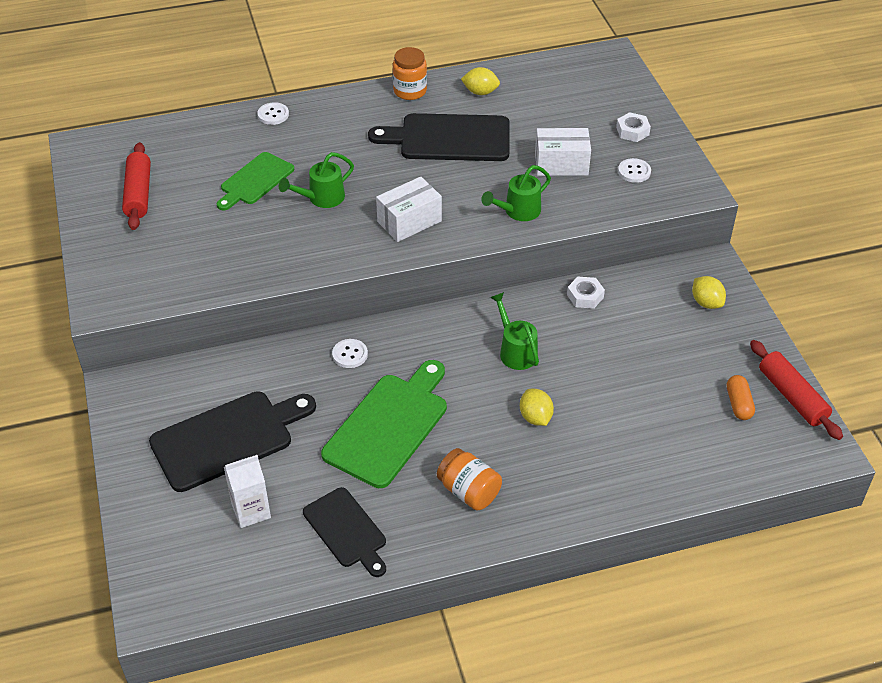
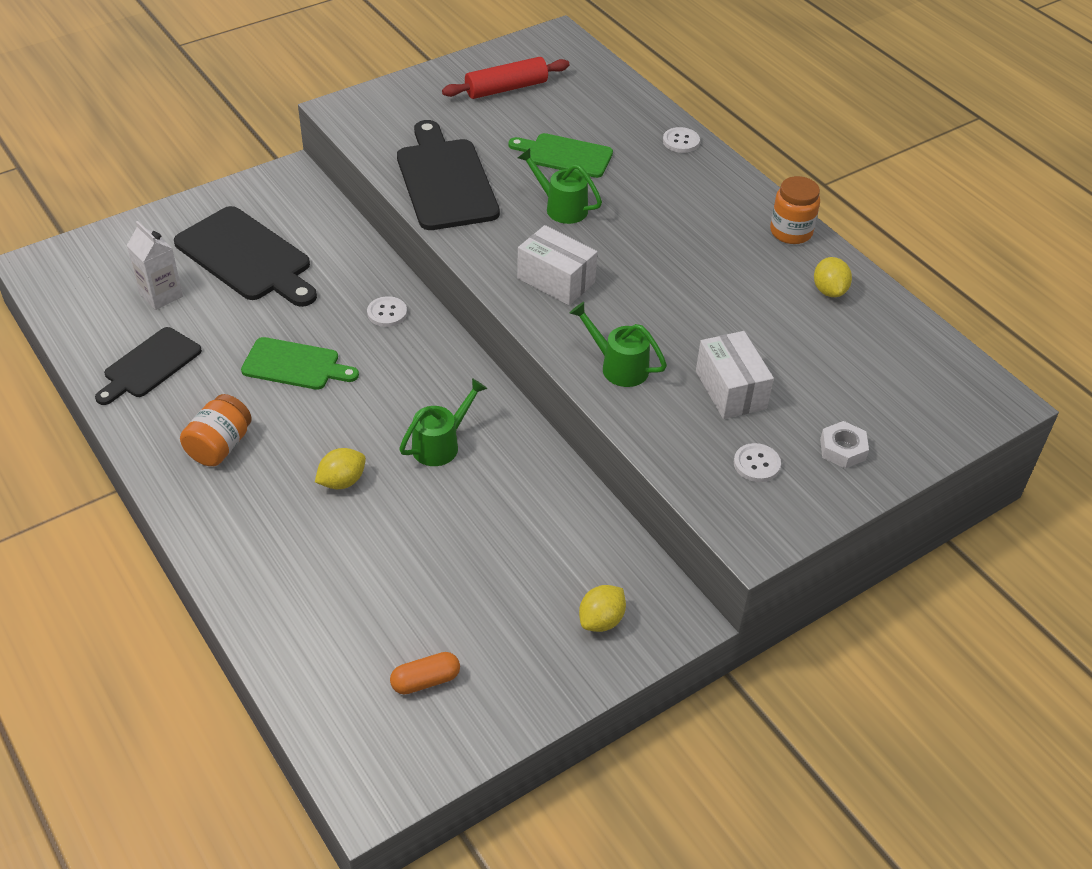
camera: 70 degrees right, 0 degrees up
(389, 426) = (295, 365): green cutting board -> green cutting board, size x0.62
(449, 138) = (722, 282): black cutting board -> black cutting board (445, 180)
(585, 296) = (559, 492): white nut -> none
(792, 396) = (459, 742): red rolling pin -> none

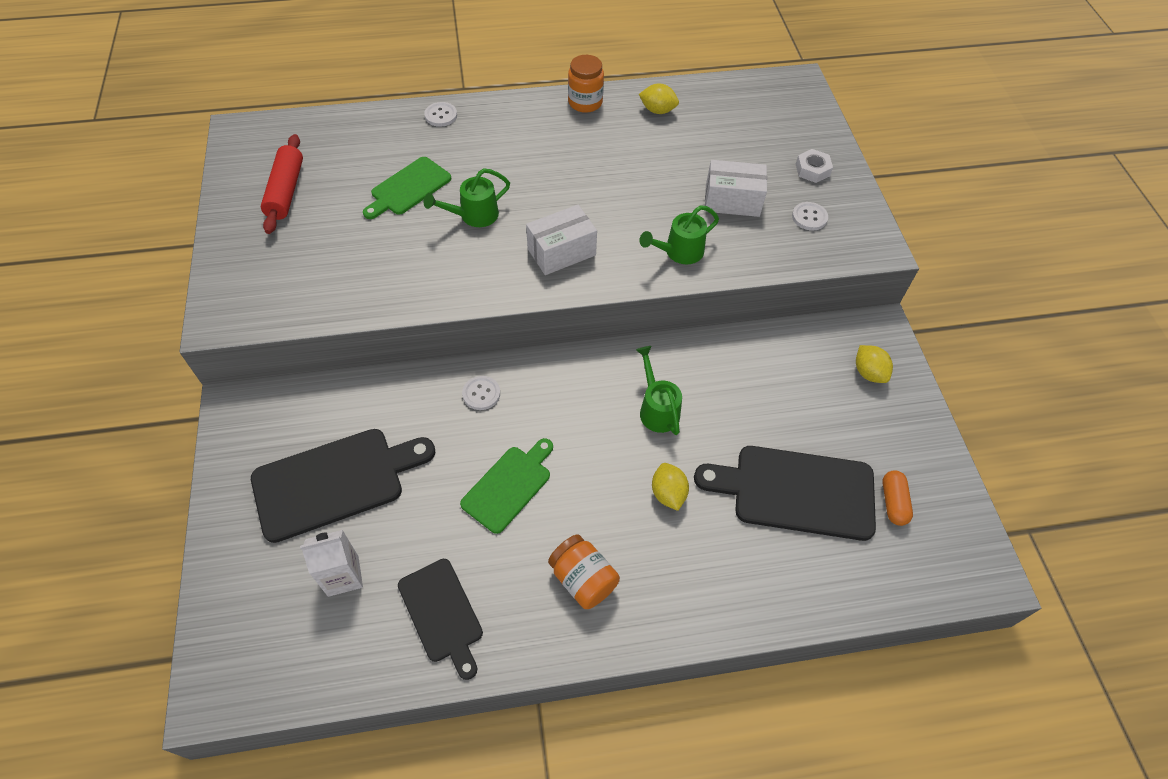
camera: 65 degrees left, 10 degrees up
(445, 180) = (385, 277): black cutting board -> black cutting board (795, 491)

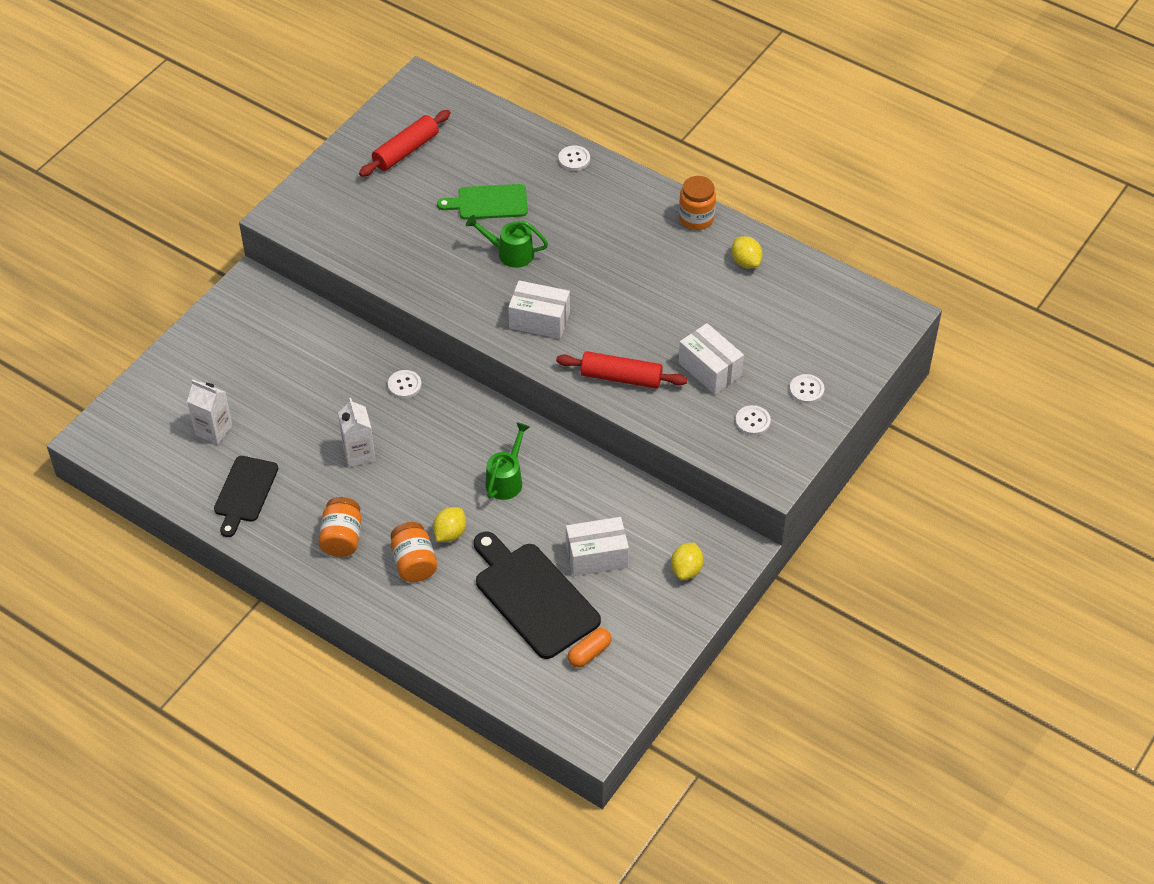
camera: 45 degrees right, 5 degrees down
(335, 482) = (262, 373): black cutting board -> none
(509, 486) = (359, 453): green cutting board -> white carton
(671, 547) = (414, 563): none -> orange jar
(679, 252) = (621, 377): green watering can -> red rolling pin
(798, 416) = (596, 556): none -> white box
(812, 170) = (806, 390): white nut -> white button

